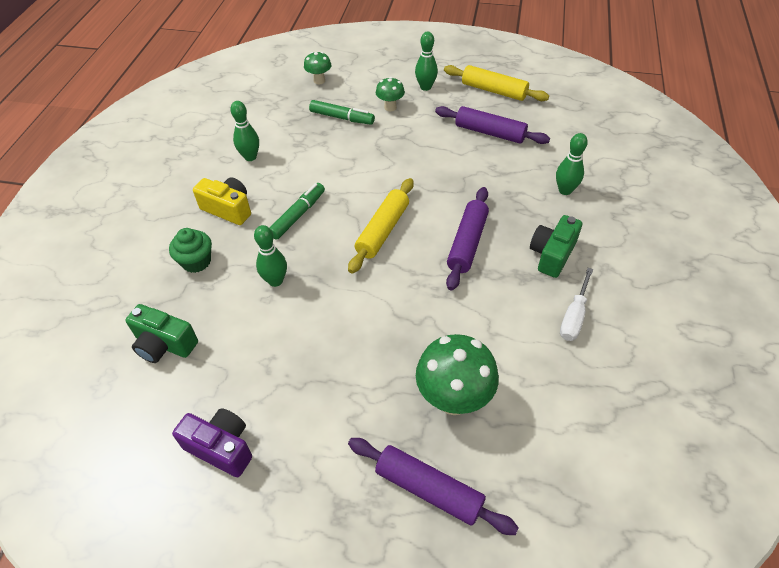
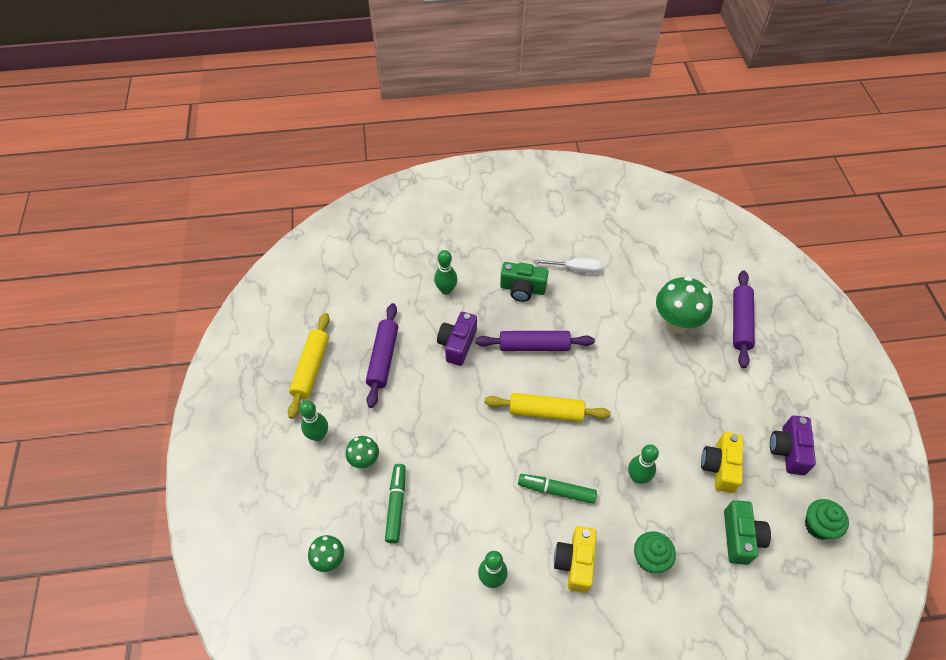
camera: 110 degrees left, 5 degrees up
(123, 430) = (818, 526): none -> green cupcake
(244, 360) = (720, 467): none -> yellow camera
(489, 184) = (457, 344): none -> purple camera

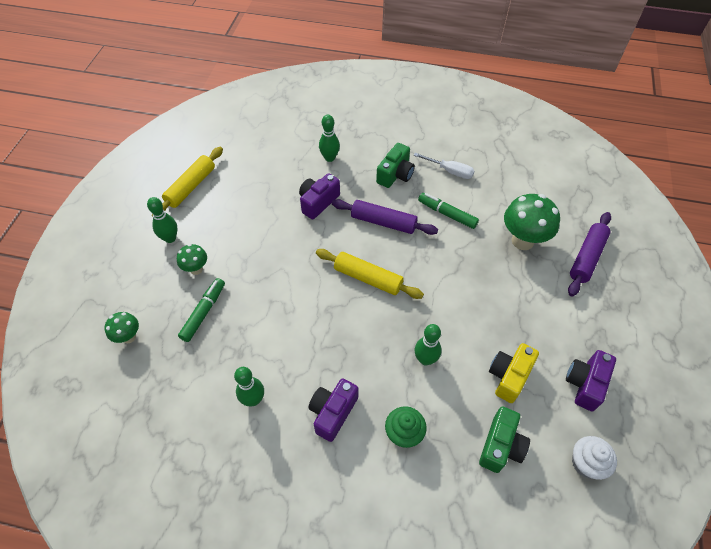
camera: 20 degrees right, 0 degrees up
(383, 358) = (251, 195): purple rolling pin -> none
(522, 289) = (395, 174): green camera -> green camera turned 90 degrees counterclockwise
(556, 491) = (345, 346): green marker -> green marker (447, 214)
(575, 563) = (333, 412): yellow camera -> purple camera
(818, 526) = (586, 463): green cupcake -> white cupcake

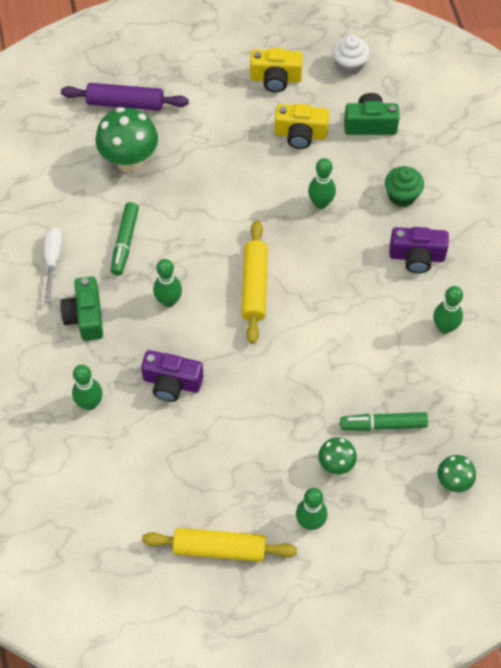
camera: 115 degrees left, 5 degrees up
(383, 222) = (168, 301): purple rolling pin -> green bowling pin
(395, 174) = (85, 317): green camera -> green camera turned 105 degrees counterclockwise
(585, 384) = (275, 78): purple camera -> yellow camera

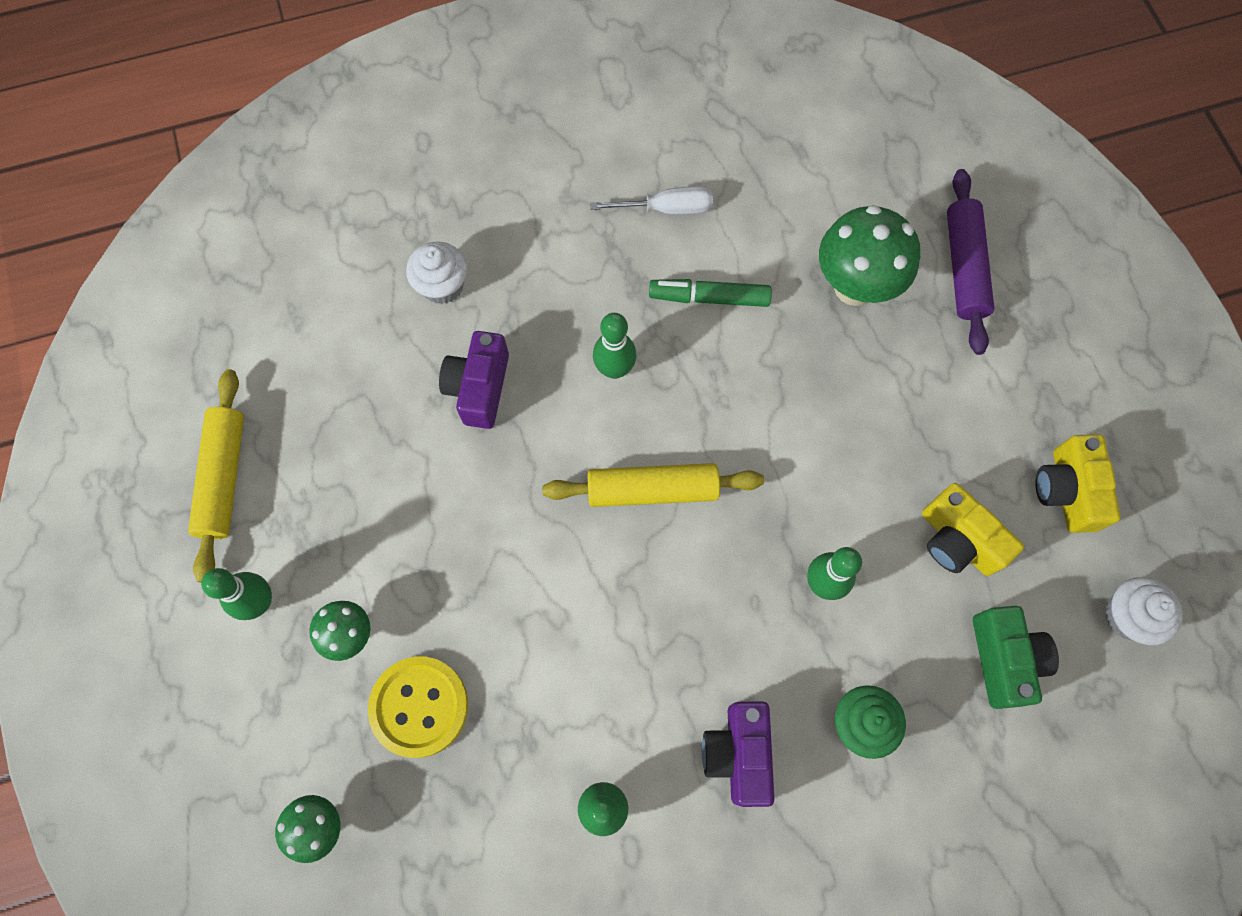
camera: 85 degrees right, 10 degrees up
(85, 317) = (579, 262): green camera -> none
(90, 403) = (442, 285): green bowling pin -> white cupcake
(300, 134) = (957, 540): yellow camera -> yellow camera turned 45 degrees counterclockwise
(383, 425) = (419, 707): green marker -> yellow button

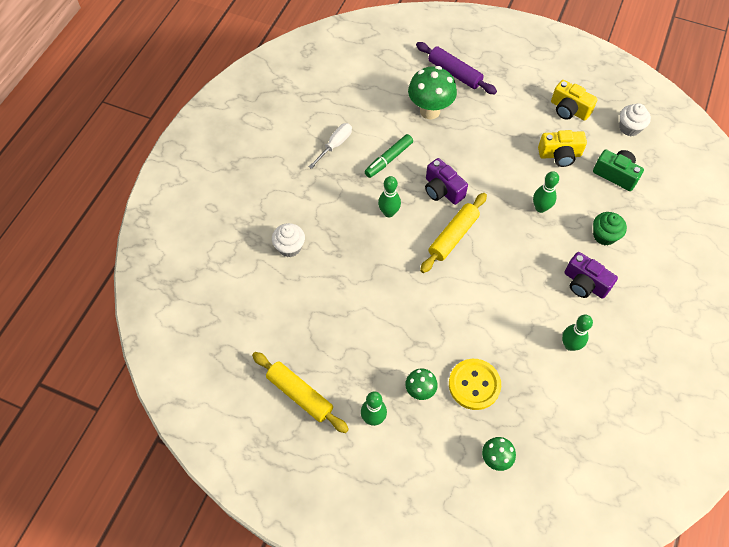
camera: 50 degrees left, 10 degrees down
(479, 388) = (351, 266): purple camera -> purple camera (442, 190)

